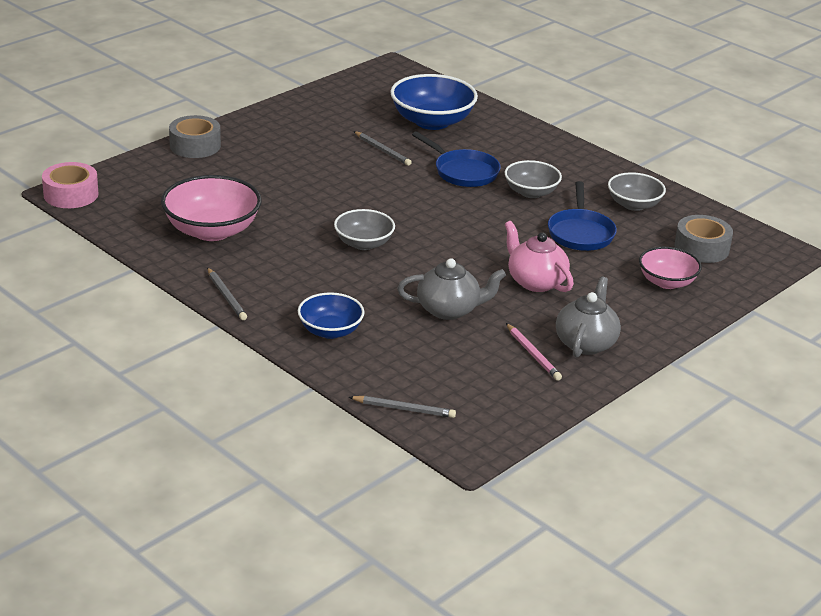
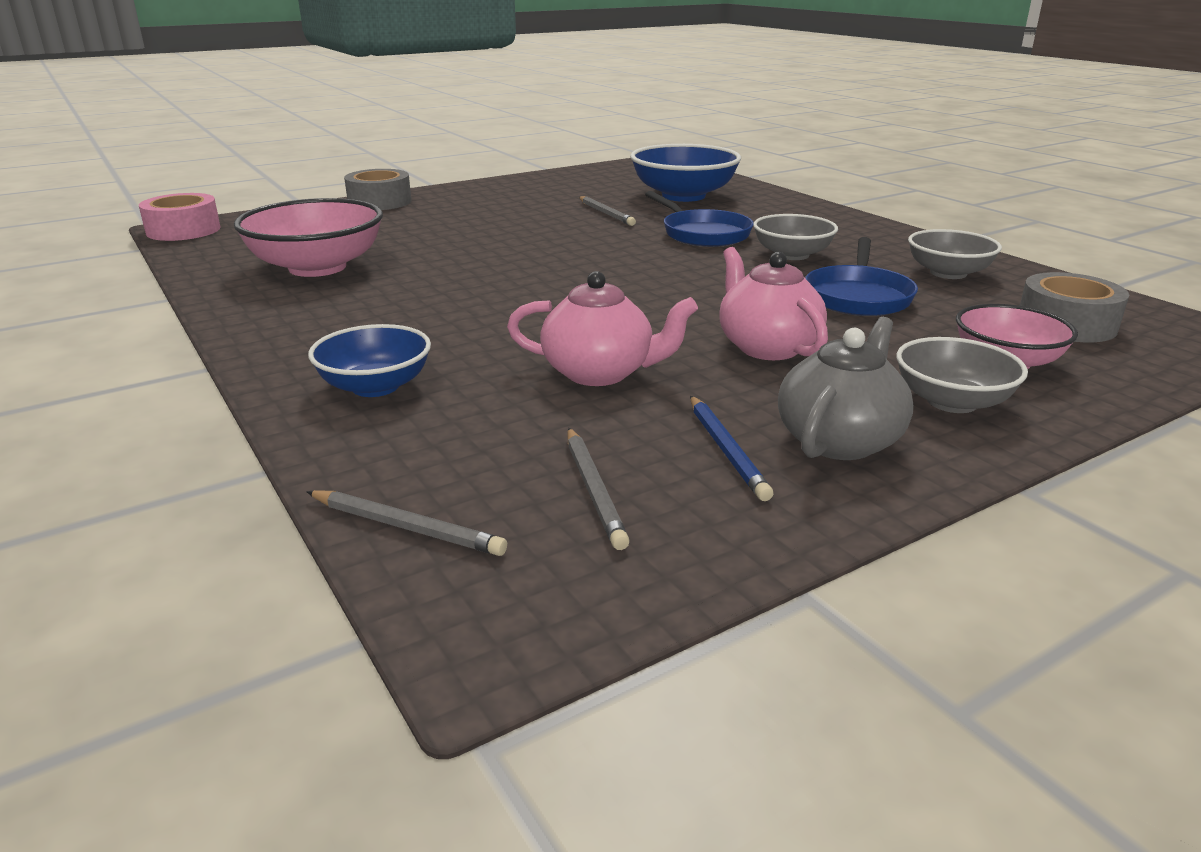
camera: 15 degrees right, 5 degrees down
(226, 296) = (257, 333): grey pencil -> grey pencil (594, 490)
(363, 243) = (516, 290): grey bowl -> grey bowl (952, 402)
(449, 310) = (599, 373): grey teapot -> pink teapot
(533, 354) = (726, 450): pink pencil -> blue pencil

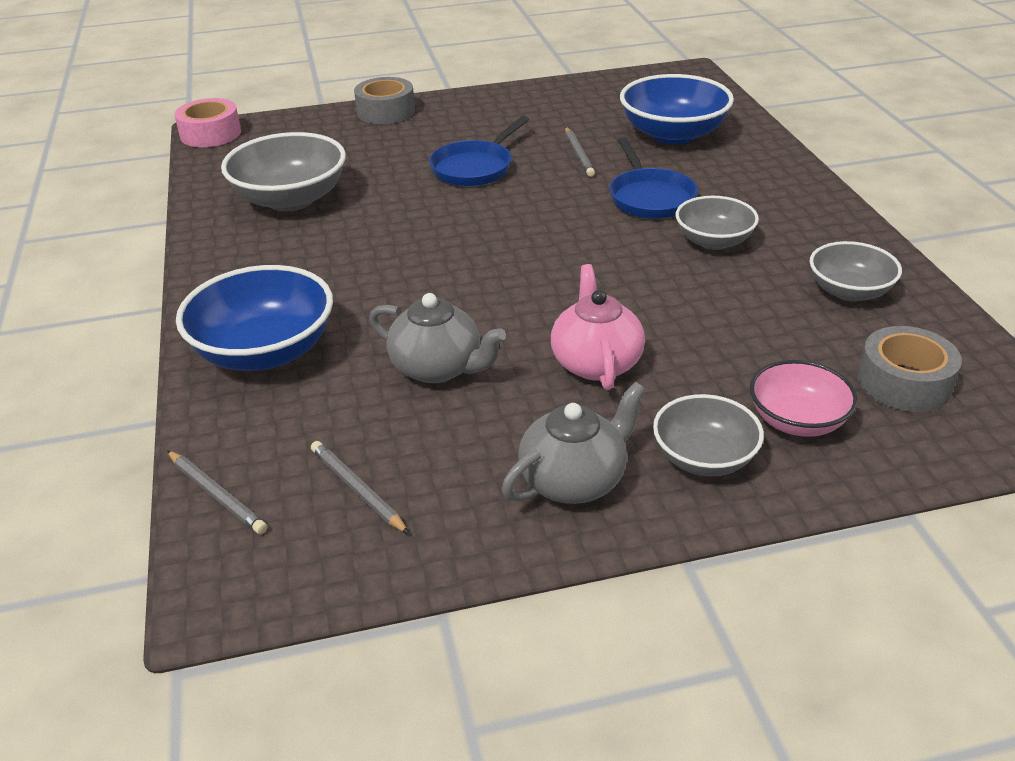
camera: 20 degrees right, 10 degrees up
(317, 267) = (291, 199): pink bowl -> grey bowl
(375, 386) = (265, 352): blue bowl -> blue bowl, size x1.63
(594, 490) = (357, 489): grey pencil -> grey pencil turned 135 degrees clockwise
(599, 373) = (438, 368): pink teapot -> grey teapot
(726, 450) = (478, 472): blue pencil -> none
(858, 296) = (730, 311): blue pan -> blue pan (475, 168)

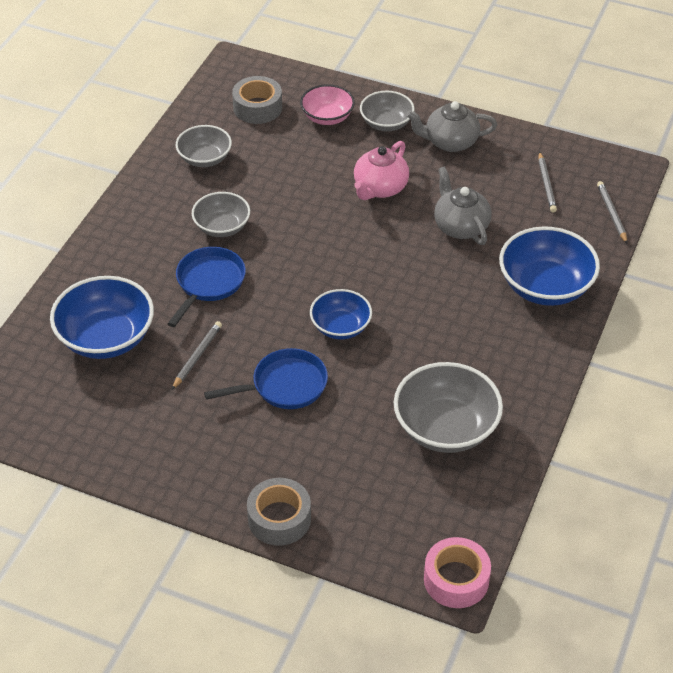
camera: 145 degrees left, 10 degrees up
(473, 221) = (340, 327): none -> blue bowl

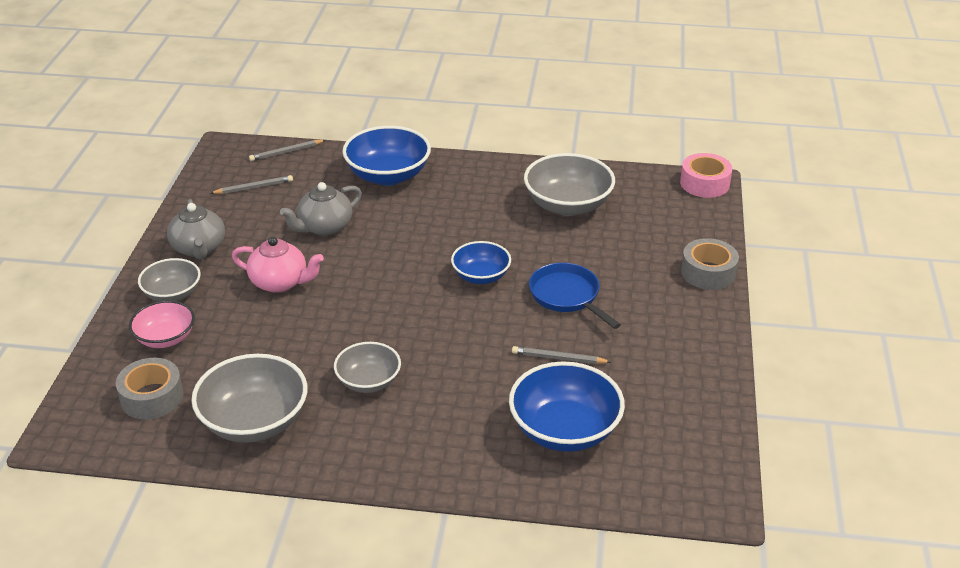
camera: 105 degrees left, 10 degrees down
(205, 158) = (254, 421): grey bowl -> grey bowl, size x1.63
(208, 283) = (456, 373): blue pan -> none

